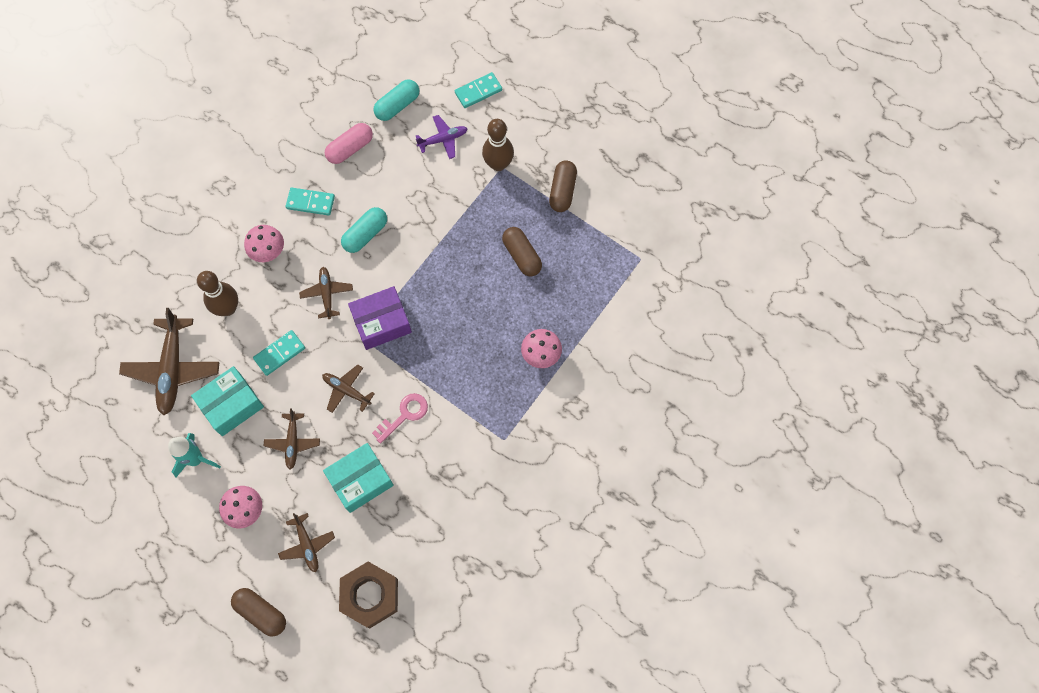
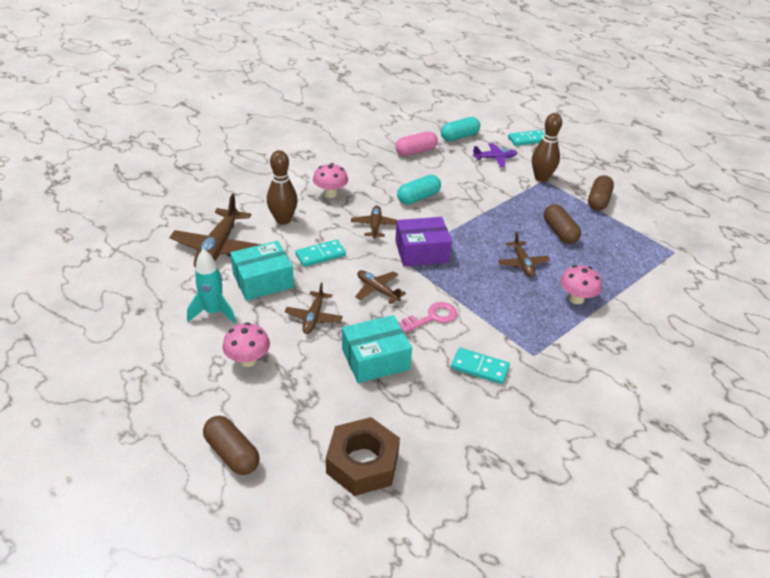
camera: 10 degrees right, 30 degrees down
(307, 545) = (303, 402): brown plane -> brown plane (522, 263)
(310, 202) = (375, 173): turquoise domino -> turquoise domino (479, 367)

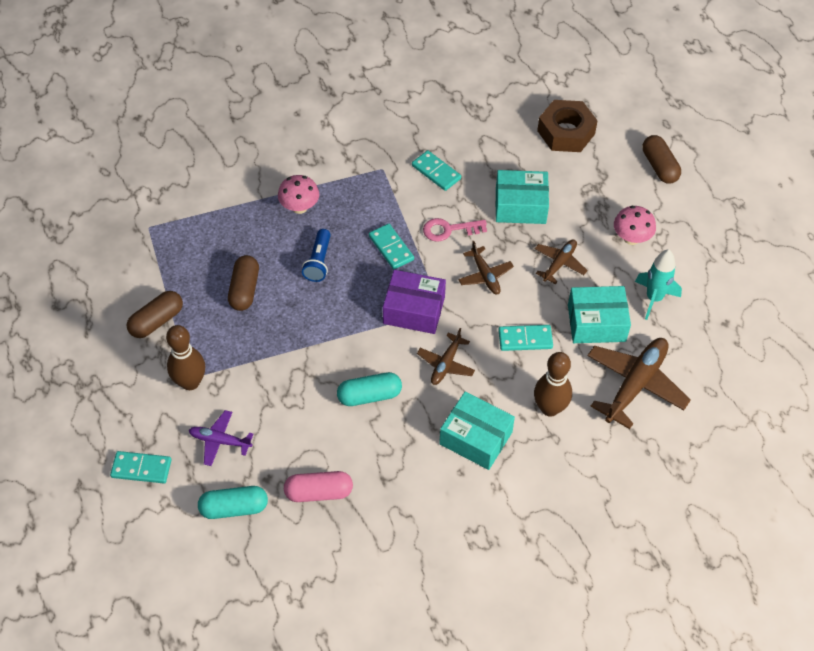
camera: 155 degrees left, 15 degrees up
(330, 194) = (475, 438): pink mushroom -> turquoise box
(472, 289) = (391, 248): none -> turquoise domino
(522, 263) = (319, 262): brown plane -> blue flashlight

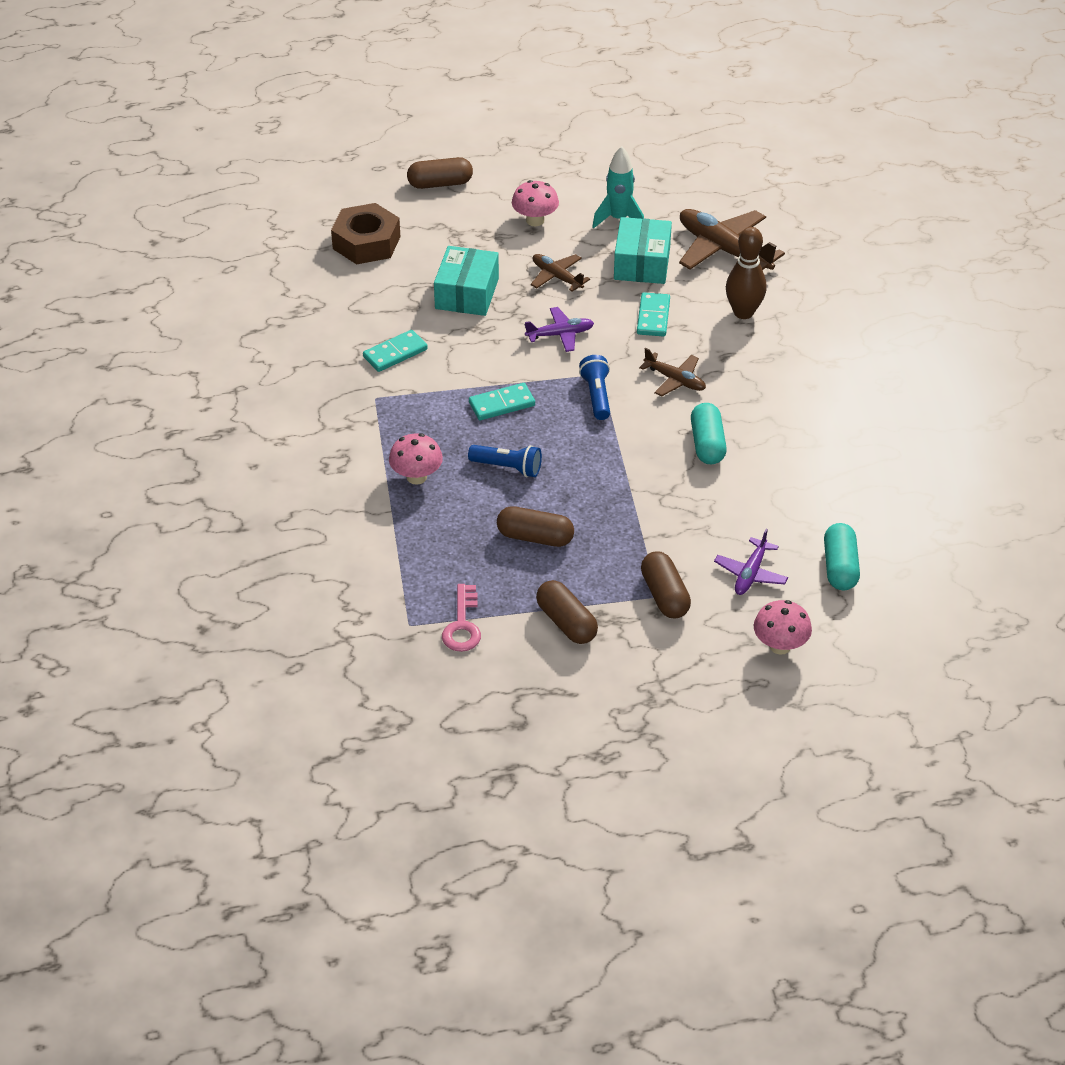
camera: 80 degrees left, 10 degrees down
(141, 469) = (780, 646): turquoise domino -> pink mushroom
(190, 382) = (664, 595): brown bowling pin -> brown capsule
(319, 492) = (826, 496): pink capsule -> none
(414, 310) = (596, 396): purple box -> blue flashlight
(449, 230) = (487, 354): pink key -> pink key (462, 625)
(475, 438) = (772, 370): turquoise box -> none
(485, 275) = (560, 334): brown plane -> purple plane

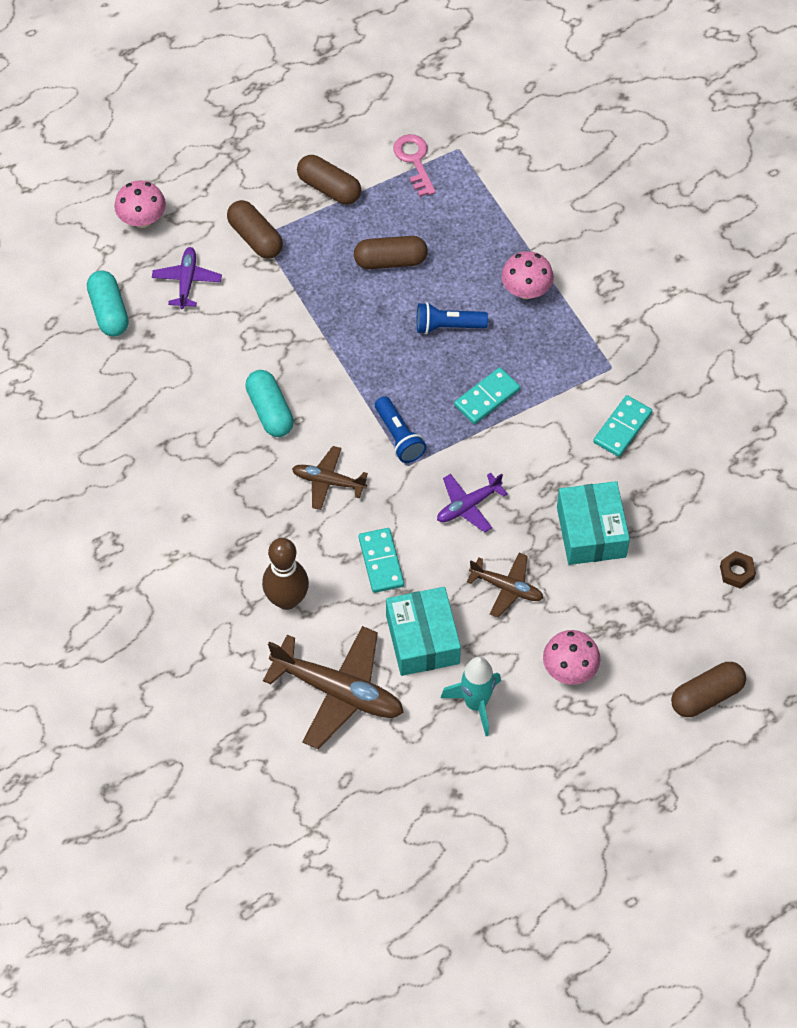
camera: 160 degrees right, 15 degrees up
(366, 242) = (736, 572): brown nut -> brown nut, size x0.45

